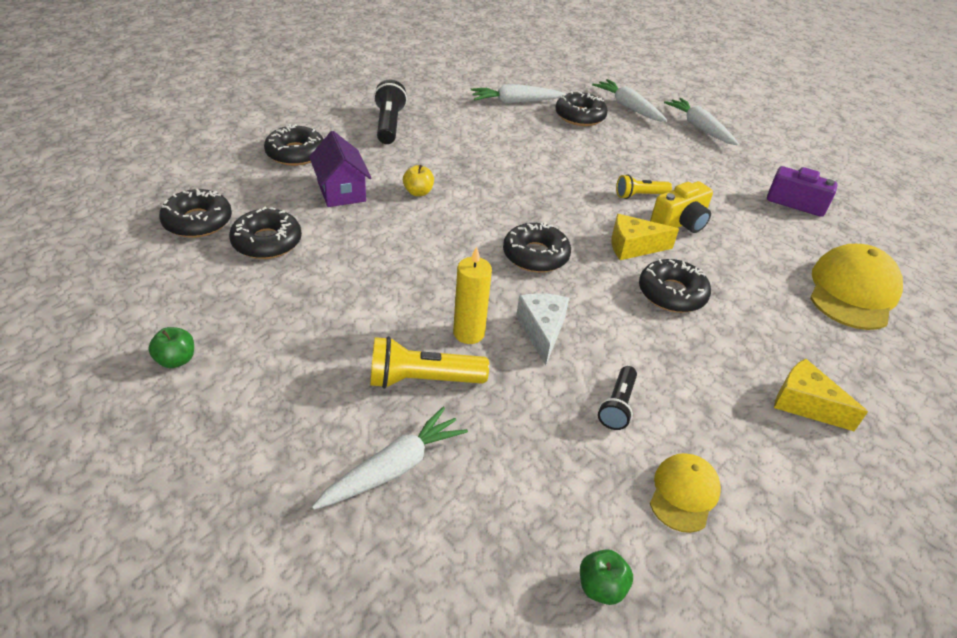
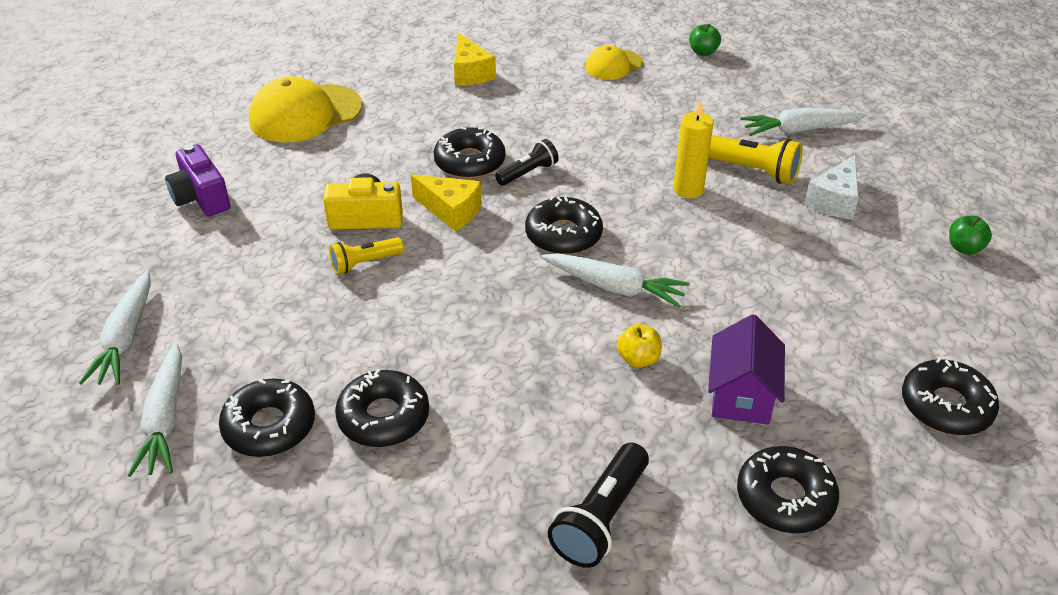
camera: 145 degrees left, 0 degrees up
(267, 242) = (860, 346): black donut -> black donut (383, 417)
(515, 102) = (336, 503): white carrot -> white carrot (615, 287)
(542, 331) = (621, 171): white cheese -> white cheese (834, 200)
(617, 406) = (609, 112): black flashlight -> black flashlight (528, 173)
(640, 195) = (365, 263): yellow flashlight -> yellow flashlight turned 135 degrees clockwise

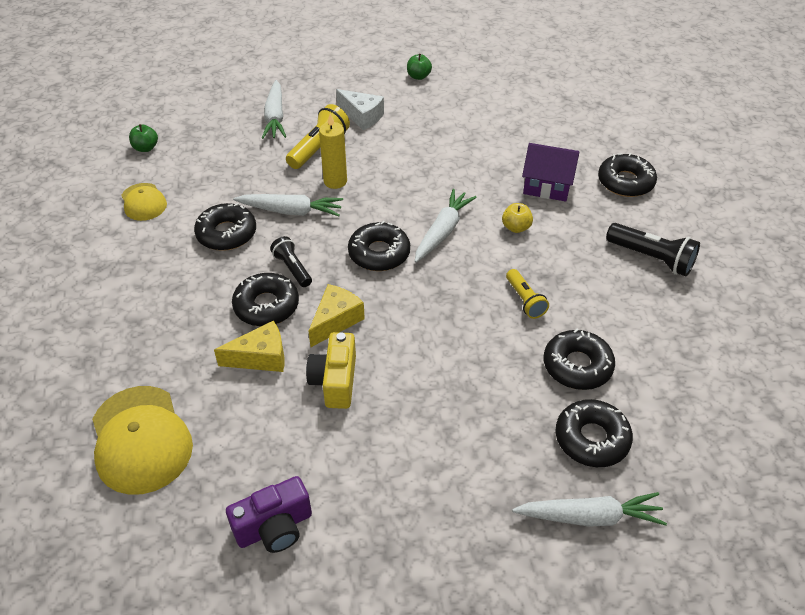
camera: 85 degrees left, 5 degrees up
(126, 338) = (489, 567): white carrot -> white carrot (291, 211)
(365, 263) = (399, 381): yellow flashlight -> yellow flashlight (525, 300)
(470, 73) = (115, 300): yellow cheese -> yellow cheese (261, 357)
(946, 406) = (552, 112): black donut -> black donut (226, 233)

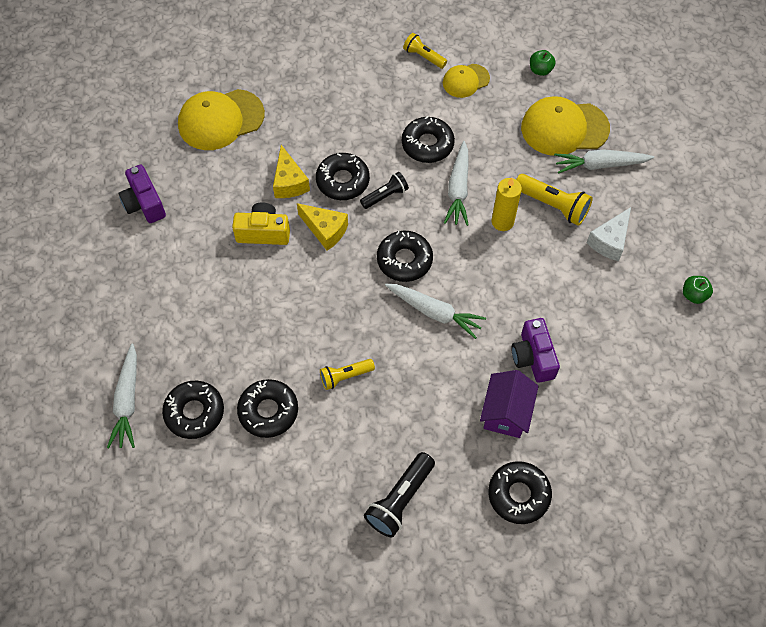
camera: 90 degrees right, 15 degrees up
(96, 235) = (423, 57): none -> yellow flashlight
(226, 136) = (564, 128): none -> yellow cap
(488, 168) = (533, 357): none -> purple camera
(516, 227) = (442, 377): yellow apple -> none

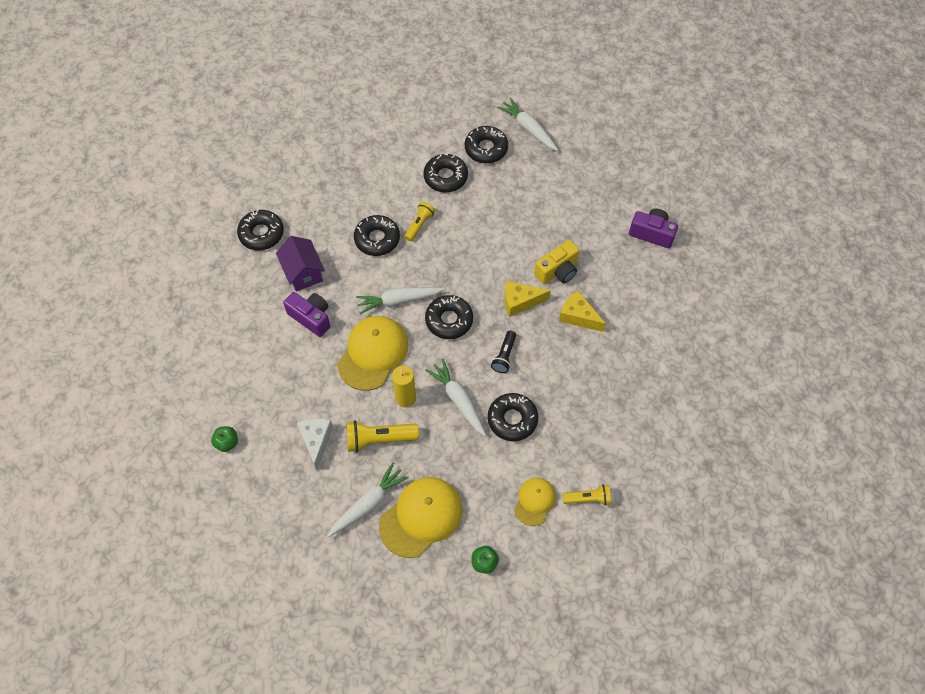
camera: 140 degrees right, 0 degrees up
(220, 120) = (674, 325): yellow cap -> yellow cap (373, 353)
(342, 181) = (544, 344): black donut -> black donut (377, 239)
(400, 500) = (329, 186): black flashlight -> none

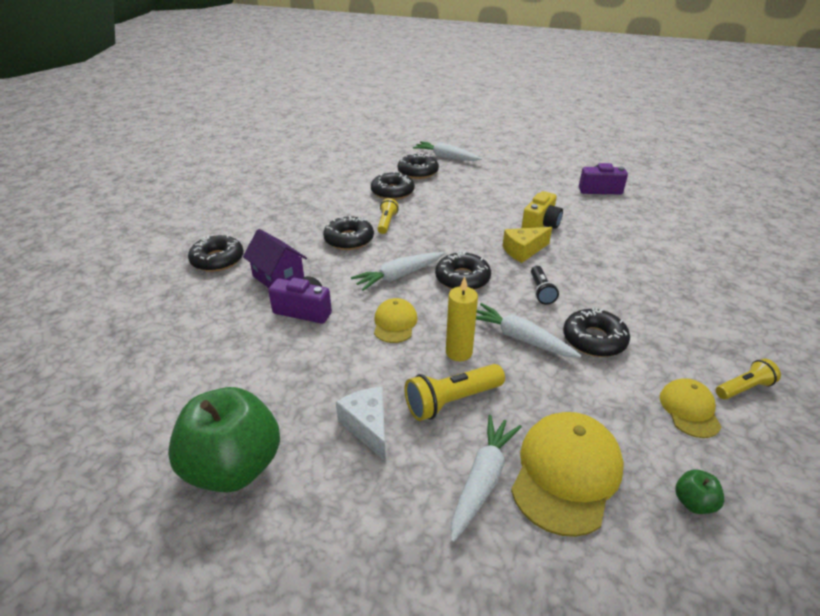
camera: 20 degrees left, 25 degrees down
(227, 443) = (234, 467): green apple -> green apple, size x2.47
(373, 353) = (395, 323): yellow cap -> yellow cap, size x0.57
(578, 316) = (587, 248): yellow cheese -> none

